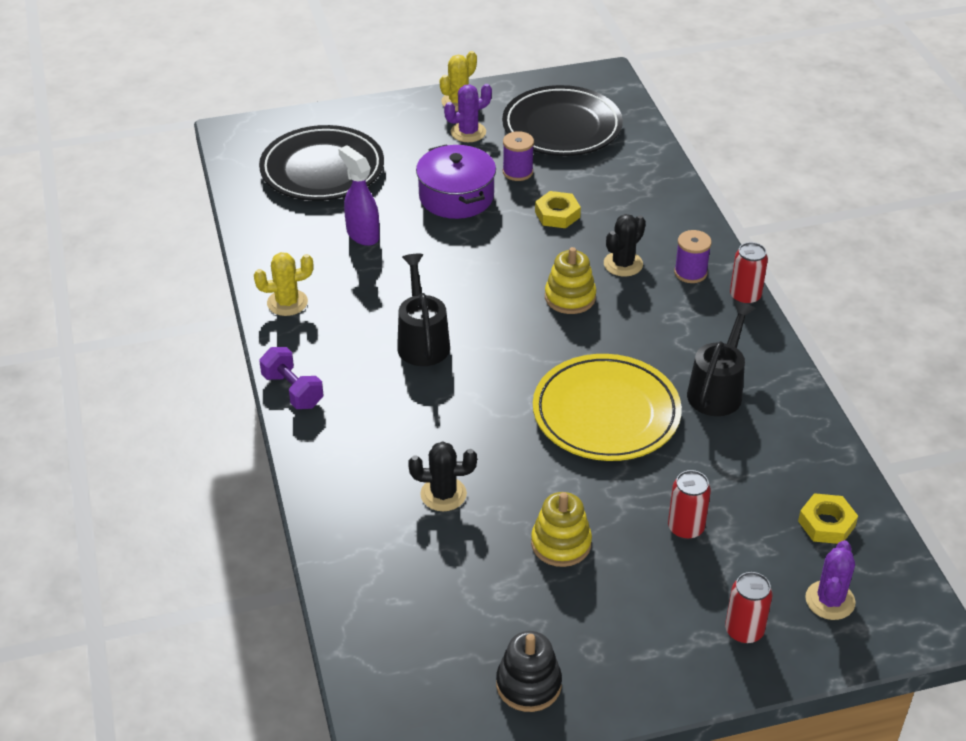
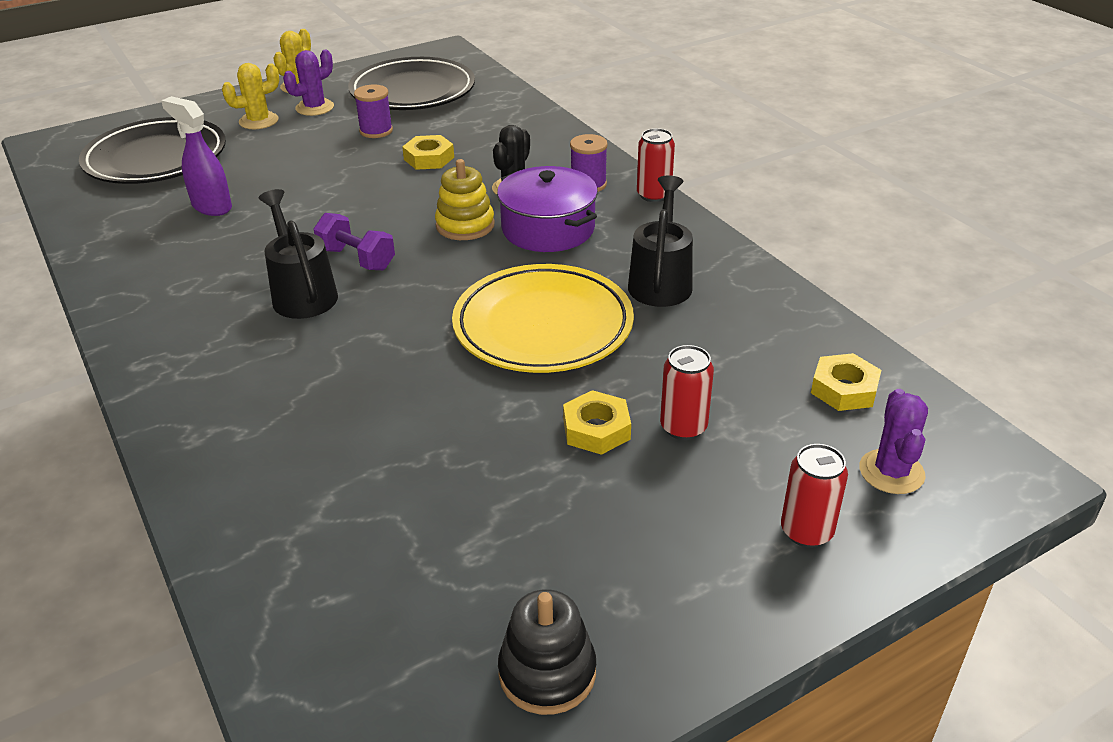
camera: 15 degrees left, 5 degrees down
(287, 303) = (126, 283): yellow cactus -> yellow cactus (259, 121)
(293, 391) = (143, 372): purple dumbbell -> purple dumbbell (357, 259)
(443, 494) = (364, 450): black cactus -> none
(456, 197) = (314, 159): purple pot -> purple pot (548, 229)
(561, 543) = (534, 477): yellow stacking toy -> none
(619, 515) = (596, 429): none -> yellow nut

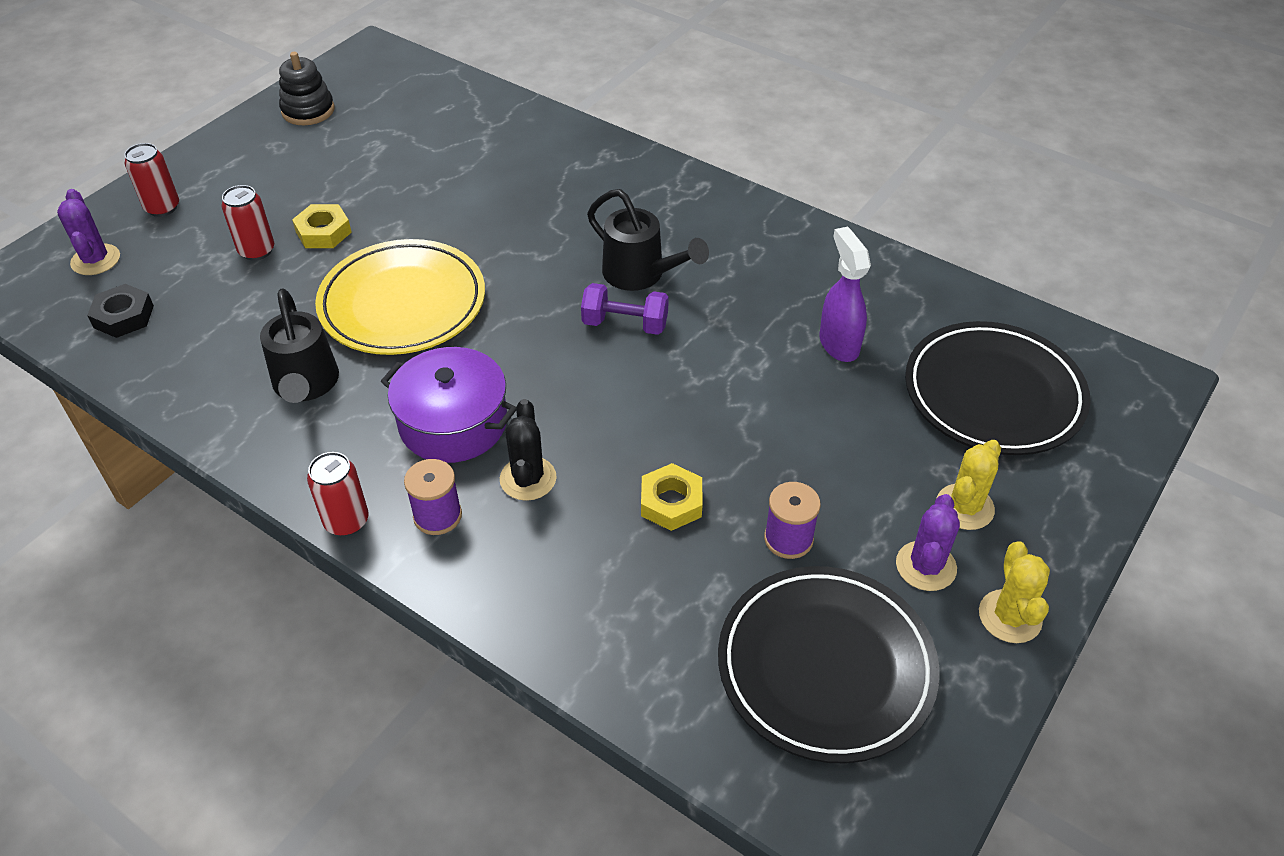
camera: 155 degrees right, 10 degrees up
(211, 207) = (838, 344): purple spray bottle -> purple spray bottle turned 120 degrees counterclockwise
(465, 225) = (547, 400): yellow stacking toy -> none
(844, 389) = (124, 316): yellow nut -> black nut

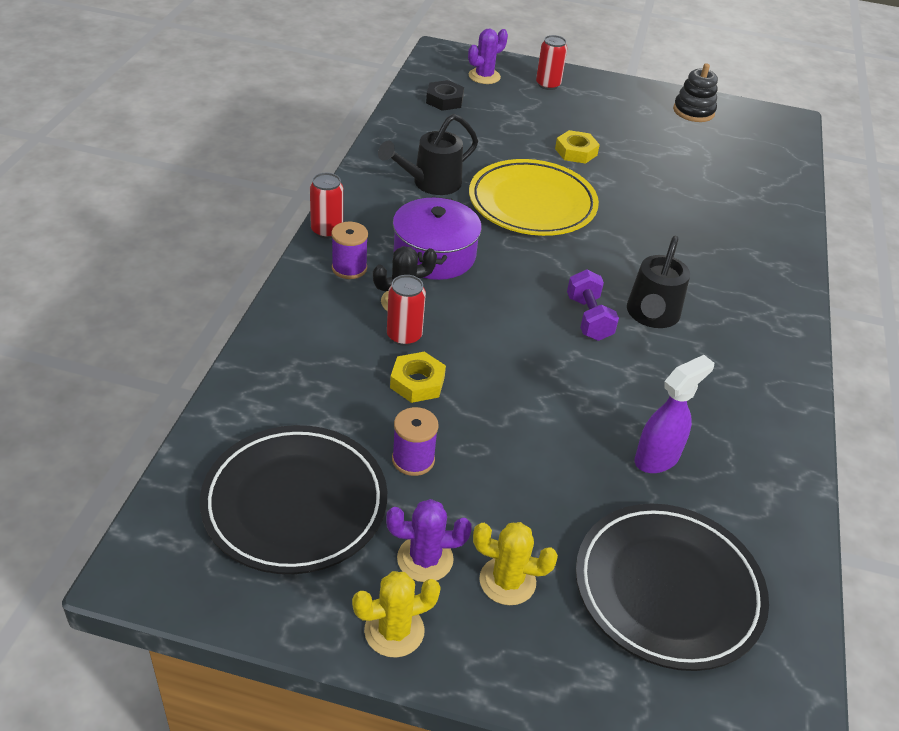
camera: 65 degrees right, 5 degrees down
(257, 251) = (537, 130): red can -> red can (404, 336)

